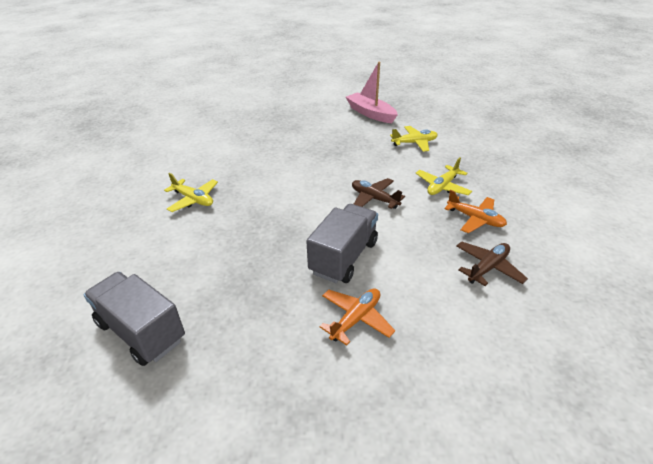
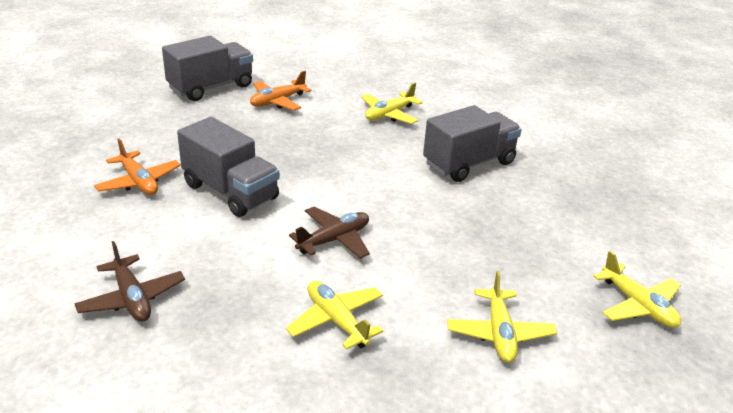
camera: 100 degrees right, 5 degrees down
(261, 160) = (469, 163): none -> grey truck
(370, 114) = (638, 305): pink boat -> yellow plane
(475, 219) = (233, 327): orange plane -> orange plane (277, 101)

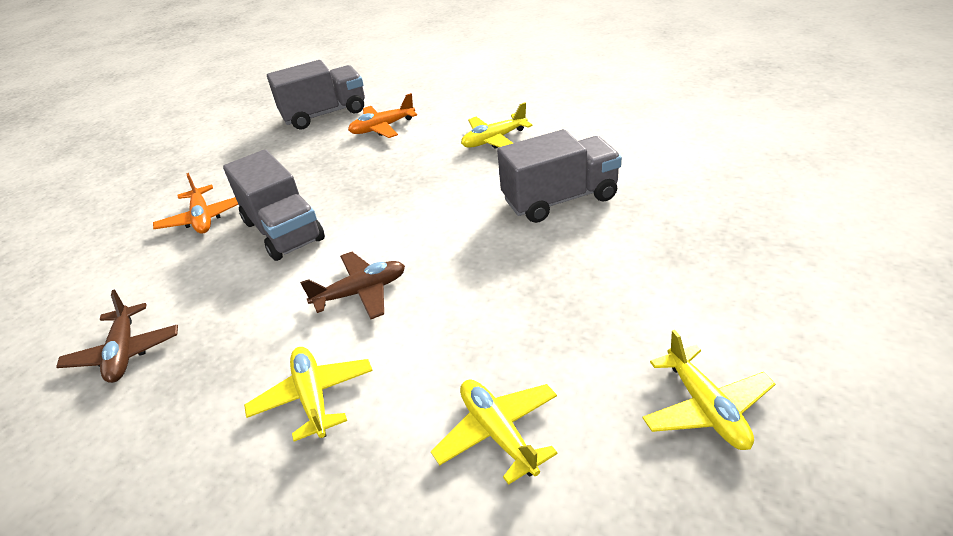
camera: 20 degrees right, 5 degrees up
(499, 333) = (498, 433): yellow plane -> yellow plane turned 135 degrees clockwise

